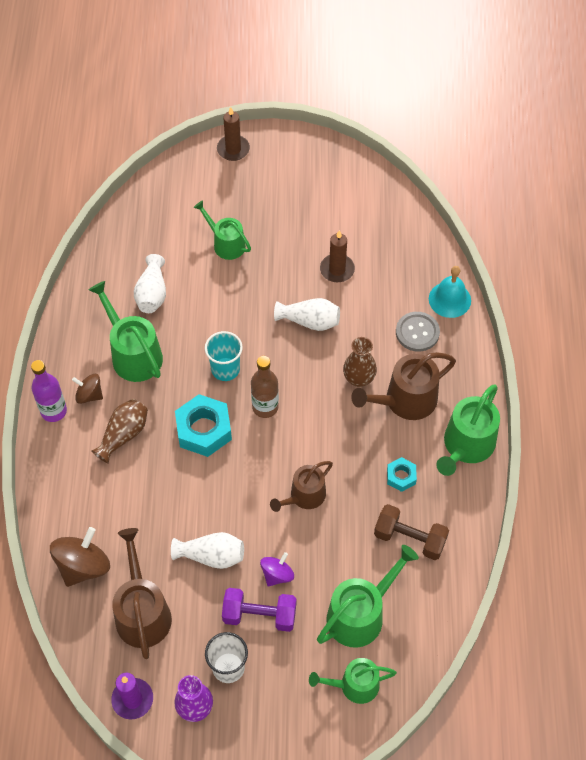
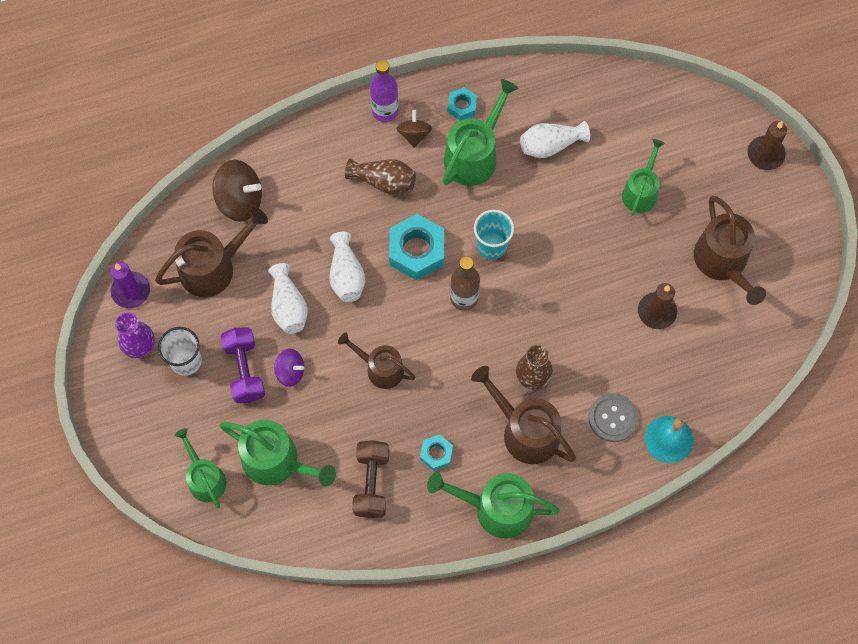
camera: 70 degrees right, 10 degrees up
(81, 348) = (462, 106): none -> turquoise nut
(309, 321) = (581, 306): white vase -> white vase (346, 275)
(313, 210) = (723, 262): none -> brown watering can

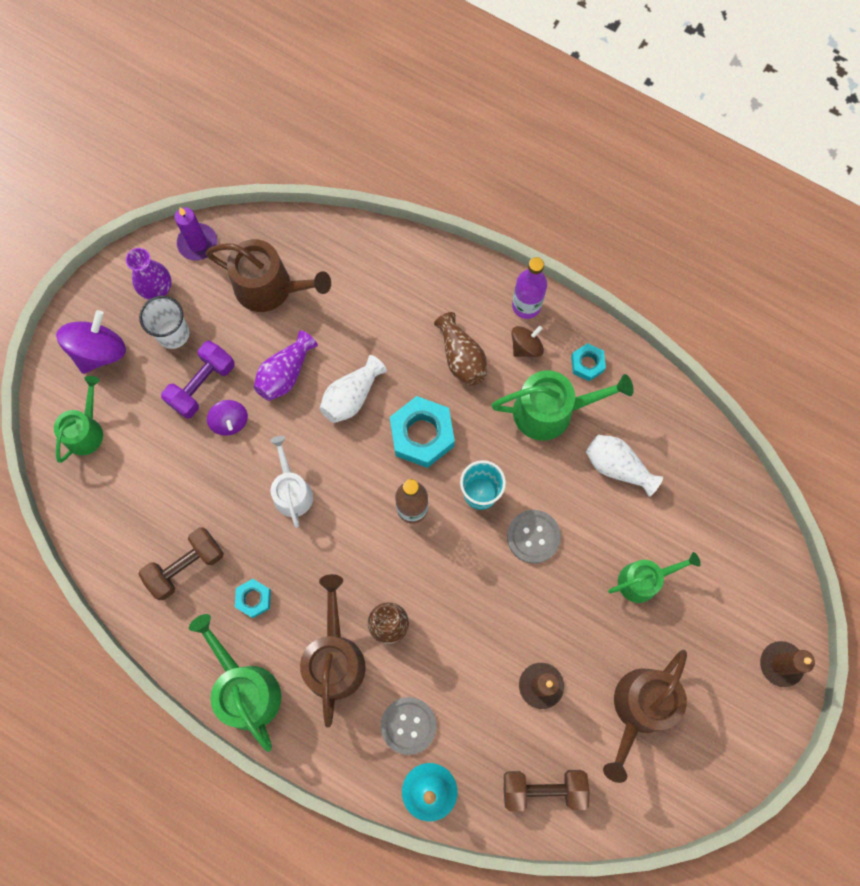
camera: 50 degrees right, 5 degrees up
(151, 423) = (99, 351): none -> purple spinning top
(240, 200) = (345, 259): brown spinning top -> none
(276, 461) = (144, 474): green watering can -> none
(288, 306) = (285, 373): white vase -> purple vase
(380, 369) = (292, 491): brown watering can -> white watering can
(552, 236) = (533, 537): none -> grey button
(726, 364) = (543, 788): none -> brown dumbbell

